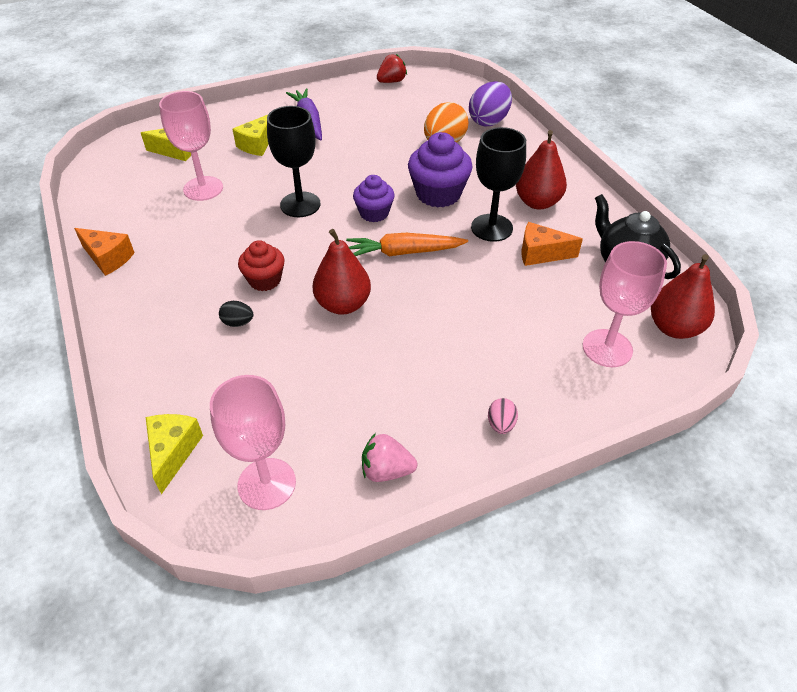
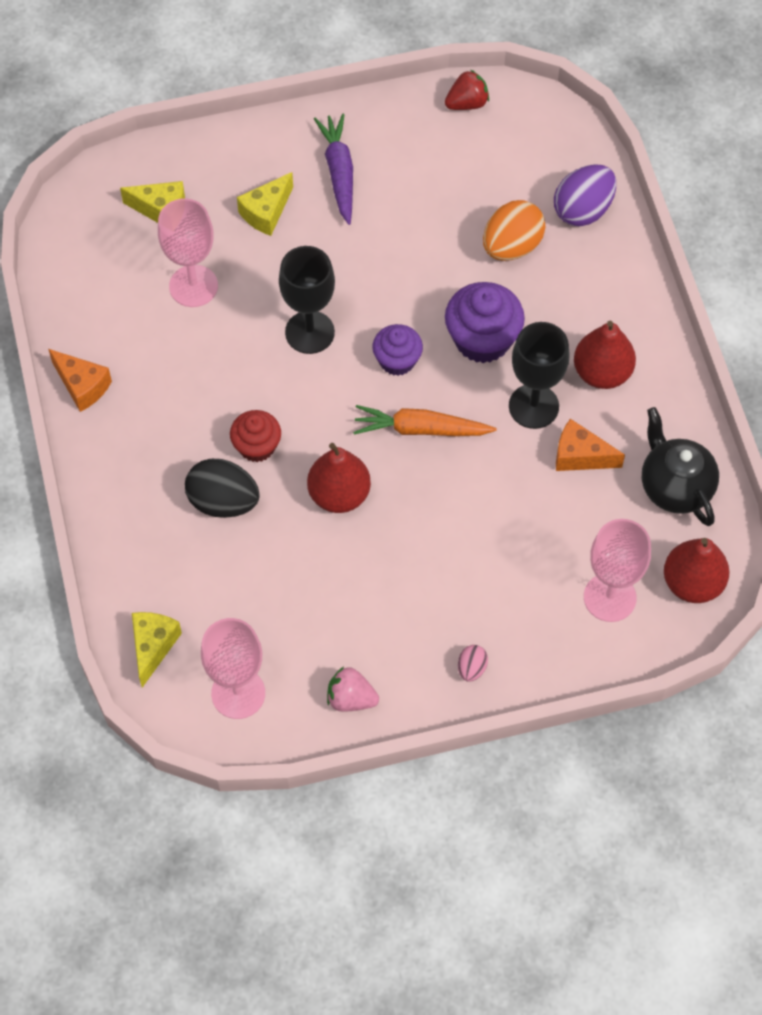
camera: 10 degrees right, 15 degrees up
(238, 323) = (223, 502): black egg -> black egg, size x2.03

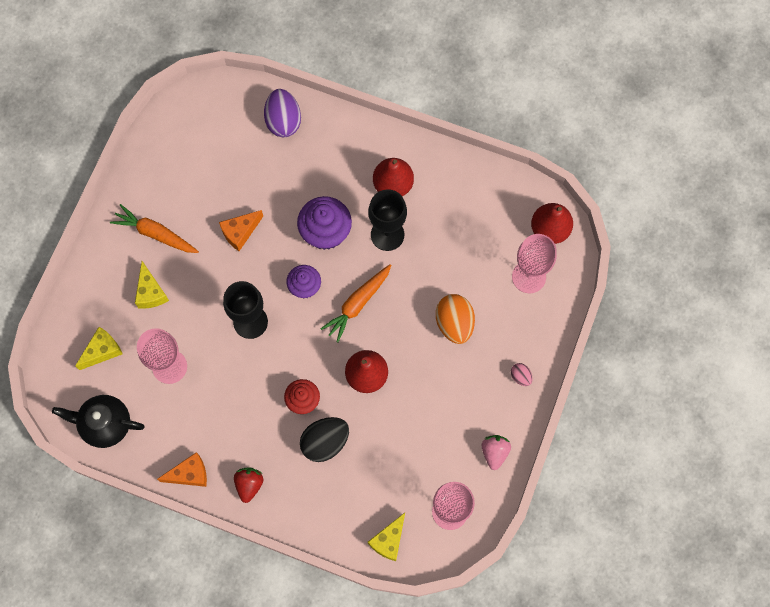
camera: 55 degrees left, 10 degrees up
(153, 646) = (388, 540): yellow cheese -> yellow cheese turned 105 degrees counterclockwise
(339, 172) = (155, 234): purple carrot -> orange carrot
(351, 698) = (494, 452): pink strawberry -> pink strawberry turned 135 degrees clockwise
(467, 103) = (164, 132): red strawberry -> red strawberry (249, 485)
(512, 246) = (278, 175): orange egg -> orange egg (454, 323)
(580, 456) = (435, 232): orange cheese -> orange cheese (240, 232)
(675, 487) = (488, 197): black teapot -> black teapot (105, 424)

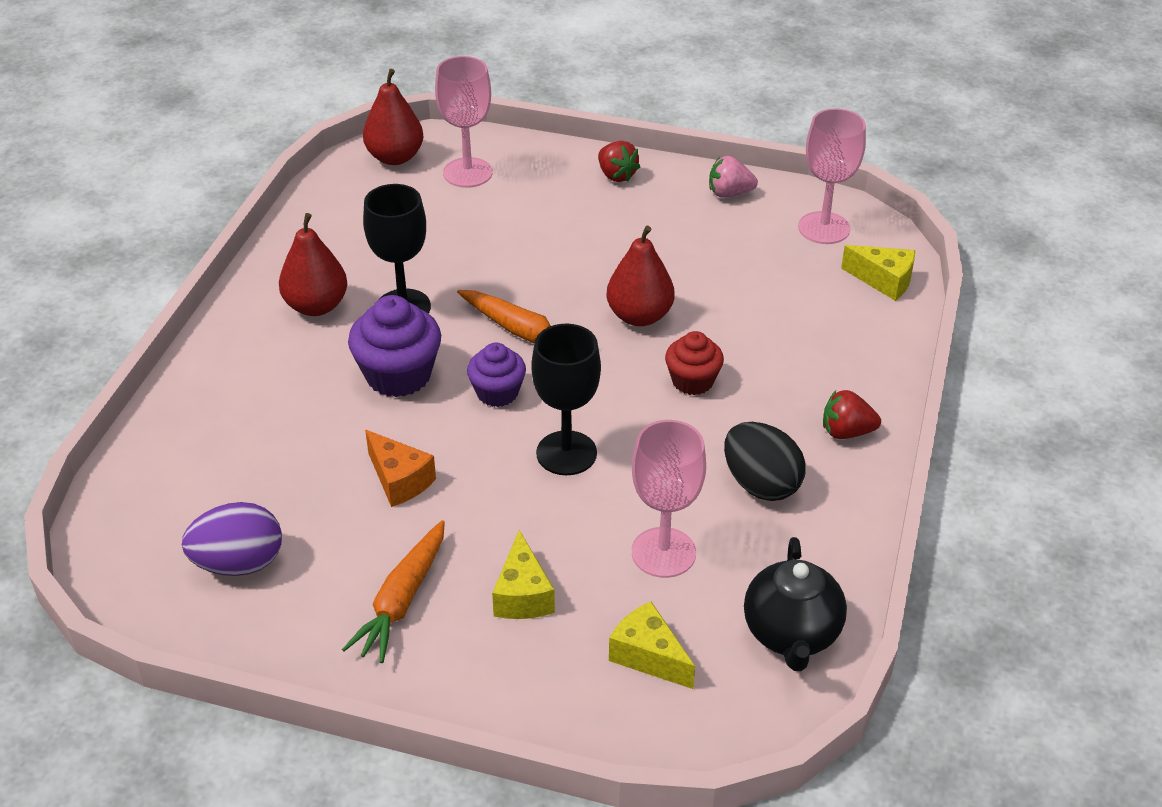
camera: 95 degrees left, 30 degrees down
(151, 292) = (522, 595): yellow cheese -> yellow cheese turned 105 degrees clockwise
(189, 474) = (850, 507): orange cheese -> none
(283, 121) = (182, 441): purple egg -> purple egg (239, 563)
(325, 442) = (755, 353): black egg -> black egg (761, 484)
(454, 323) = (545, 235): orange egg -> none
(520, 376) = (616, 175): pink egg -> red strawberry

